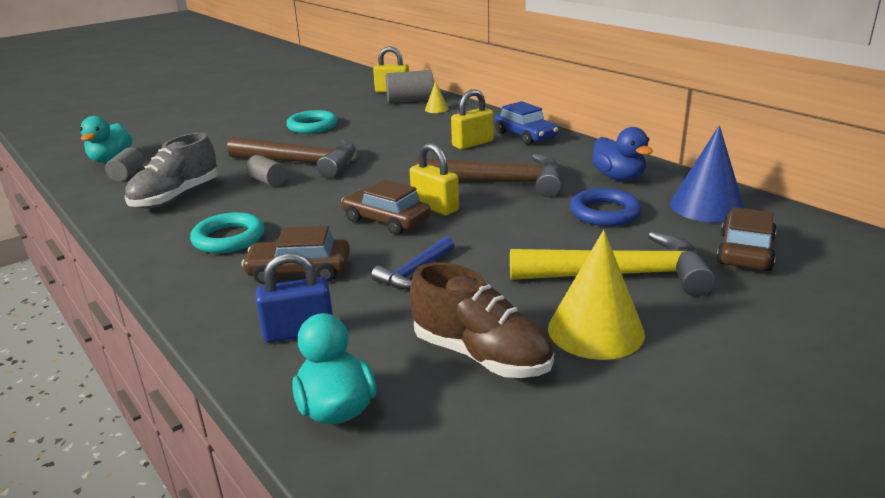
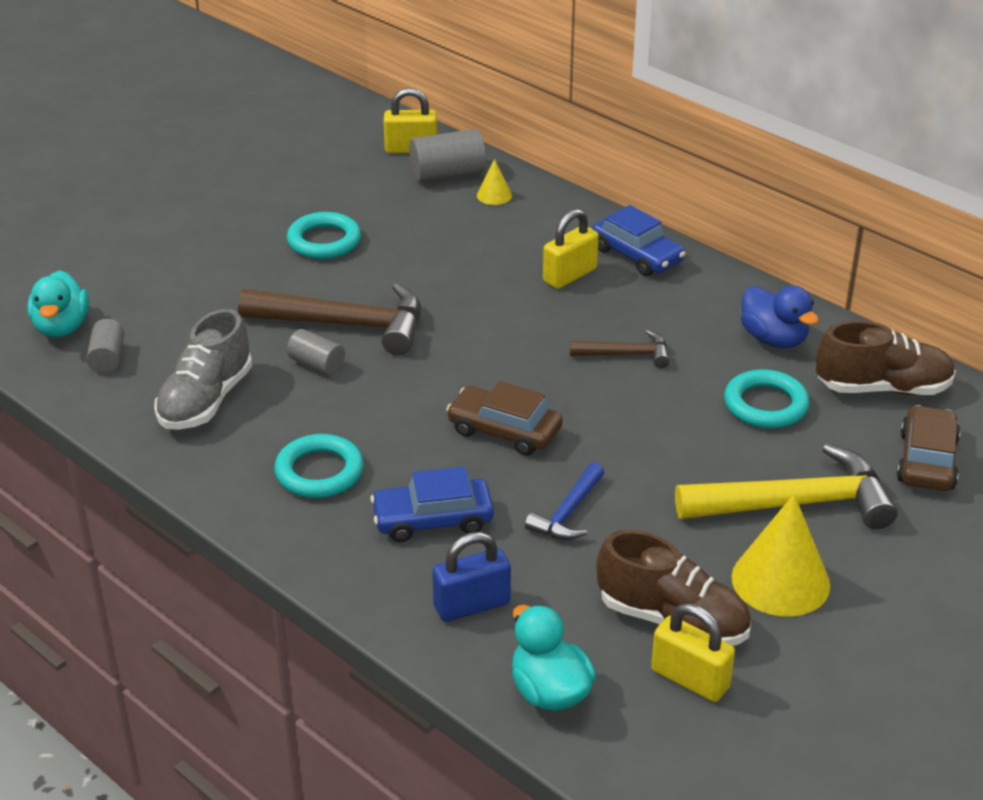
camera: 10 degrees left, 10 degrees up
(299, 271) = (433, 520): brown car -> blue car
(435, 207) = (557, 404): yellow padlock -> yellow padlock (690, 679)
(500, 182) = (626, 354): brown hammer -> brown hammer, size x0.53
(605, 213) = (765, 405): blue ring -> turquoise ring
(706, 206) = (883, 388): blue cone -> brown shoe

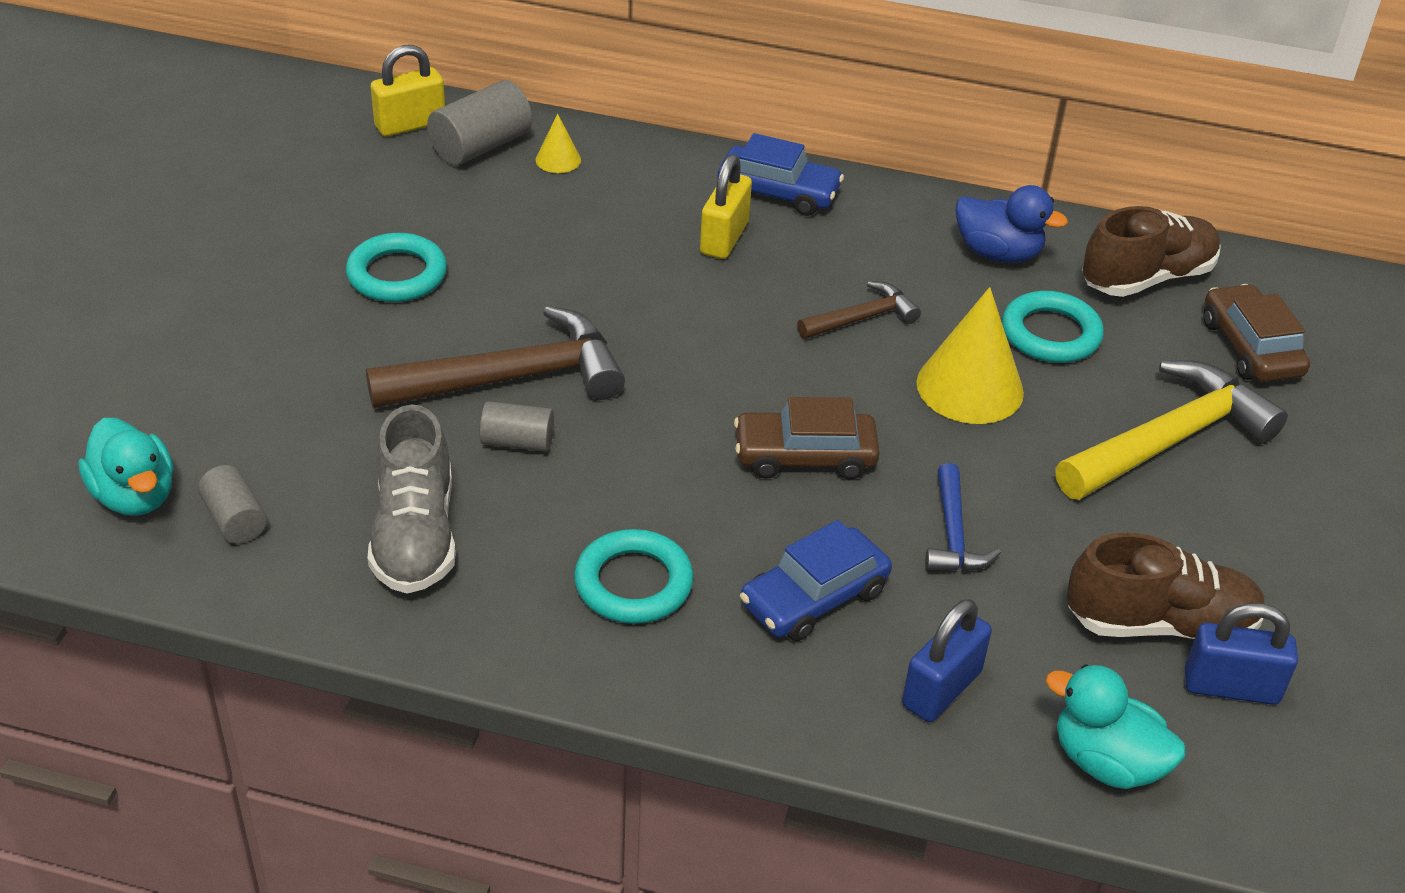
camera: 30 degrees left, 5 degrees up
(690, 679) = (1231, 687): yellow padlock -> blue padlock
(780, 581) = (1225, 536): yellow cone -> yellow cone (970, 387)

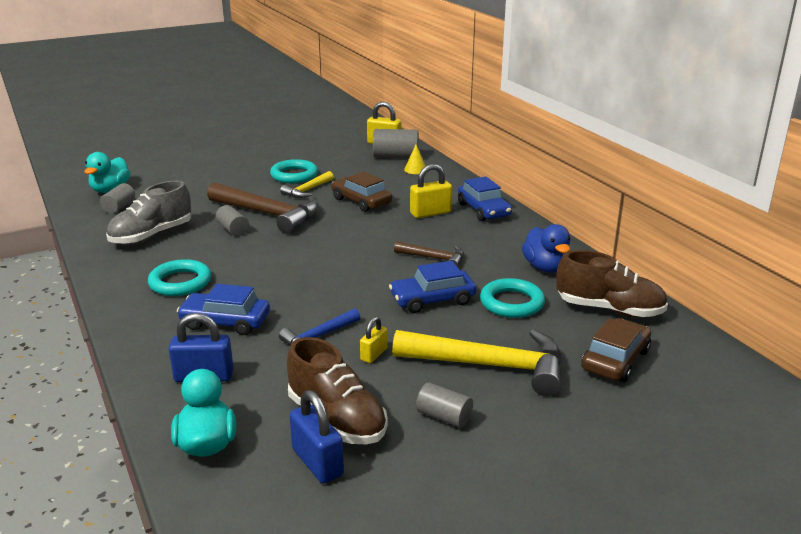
camera: 50 degrees right, 15 degrees down
(478, 295) = (307, 190): none -> yellow hammer
(805, 456) = (317, 283): brown car -> brown car (361, 201)
(970, 387) = (432, 300): yellow cone -> blue car
(1048, 513) = (374, 354): none -> yellow padlock
(1235, 538) = (444, 417): none -> grey cylinder

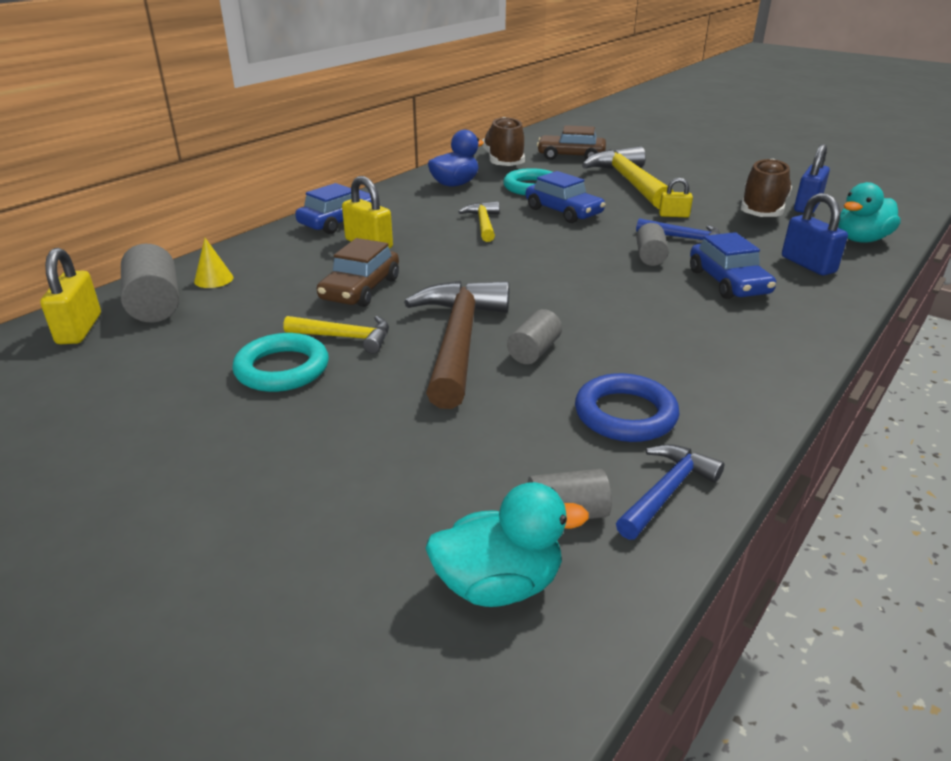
camera: 115 degrees left, 5 degrees up
(97, 228) = (666, 492): none -> blue hammer
(151, 235) = (625, 414): grey shoe -> blue ring
(180, 282) = (703, 334): turquoise ring -> none
(434, 258) = (483, 224): brown hammer -> yellow hammer
(444, 417) = (705, 185): grey cylinder -> grey cylinder (650, 257)

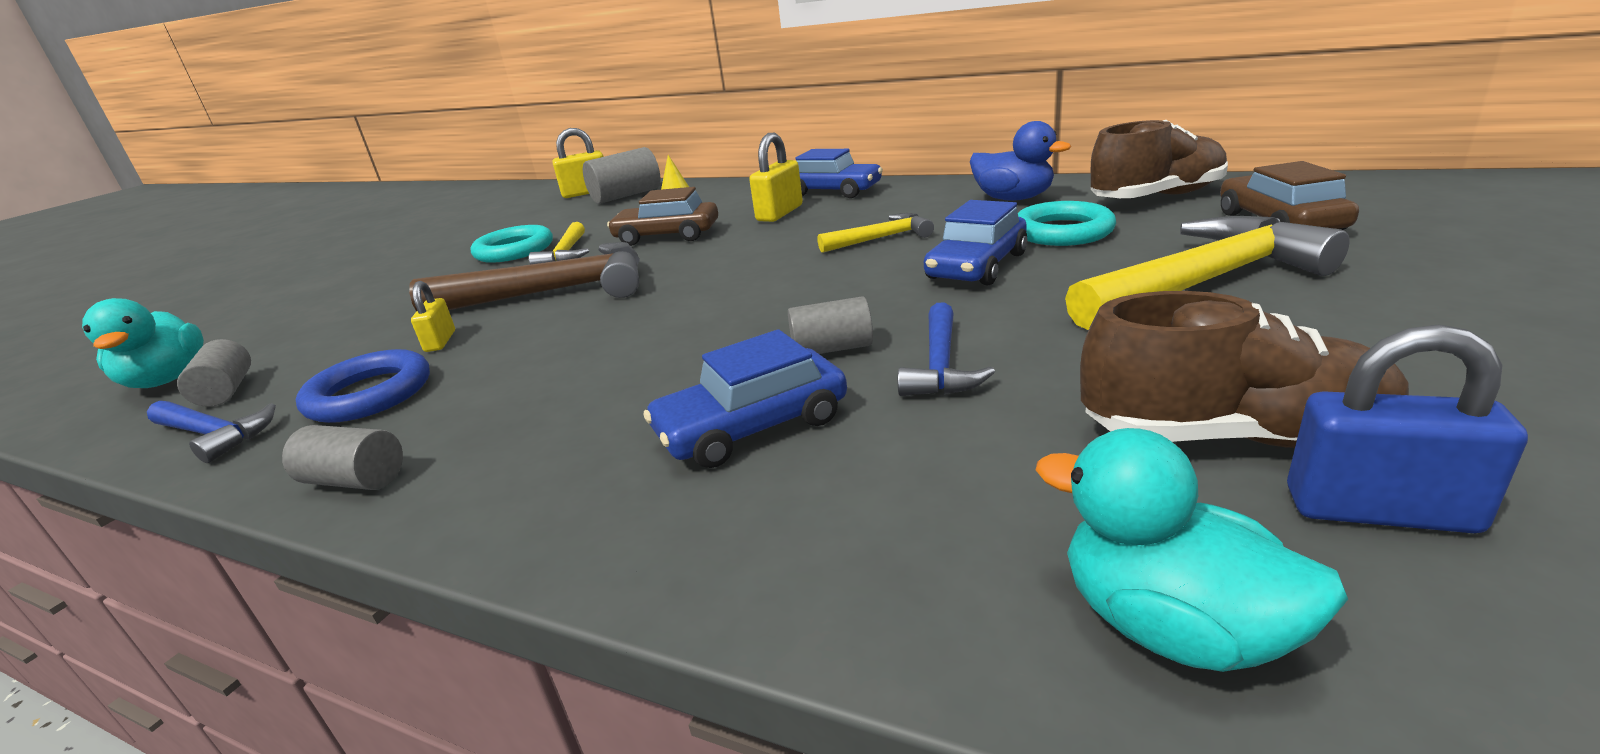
camera: 80 degrees right, 5 degrees down
(534, 351) = (525, 327): grey cylinder -> grey cylinder (355, 480)
(674, 215) = (1059, 342): yellow padlock -> yellow padlock (440, 341)
(808, 264) = (892, 519): blue padlock -> none

